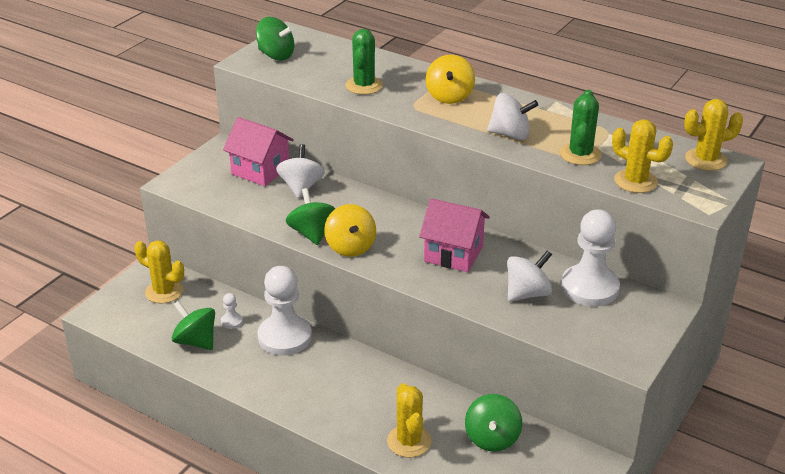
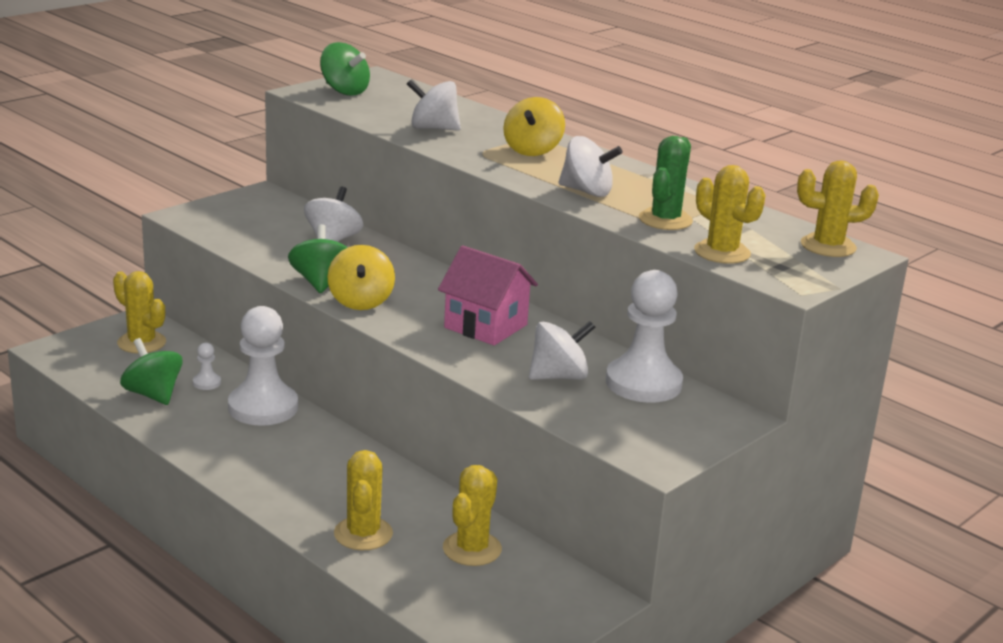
camera: 10 degrees right, 10 degrees down
(260, 170) = (293, 219): pink house -> none
(364, 86) = (433, 128): green cactus -> white spinning top
(492, 438) = (472, 549): green spinning top -> yellow cactus

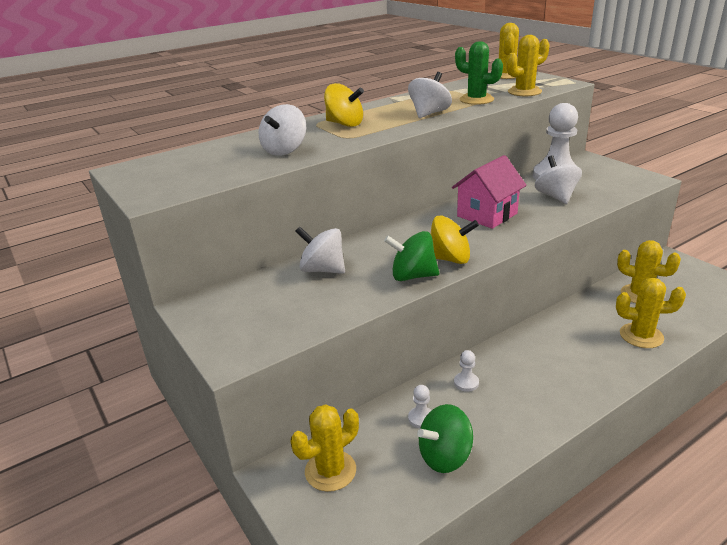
camera: 75 degrees left, 5 degrees up
(263, 407) = (466, 383): white pawn -> white pawn, size x0.41
(344, 91) = (161, 181): green spinning top -> none

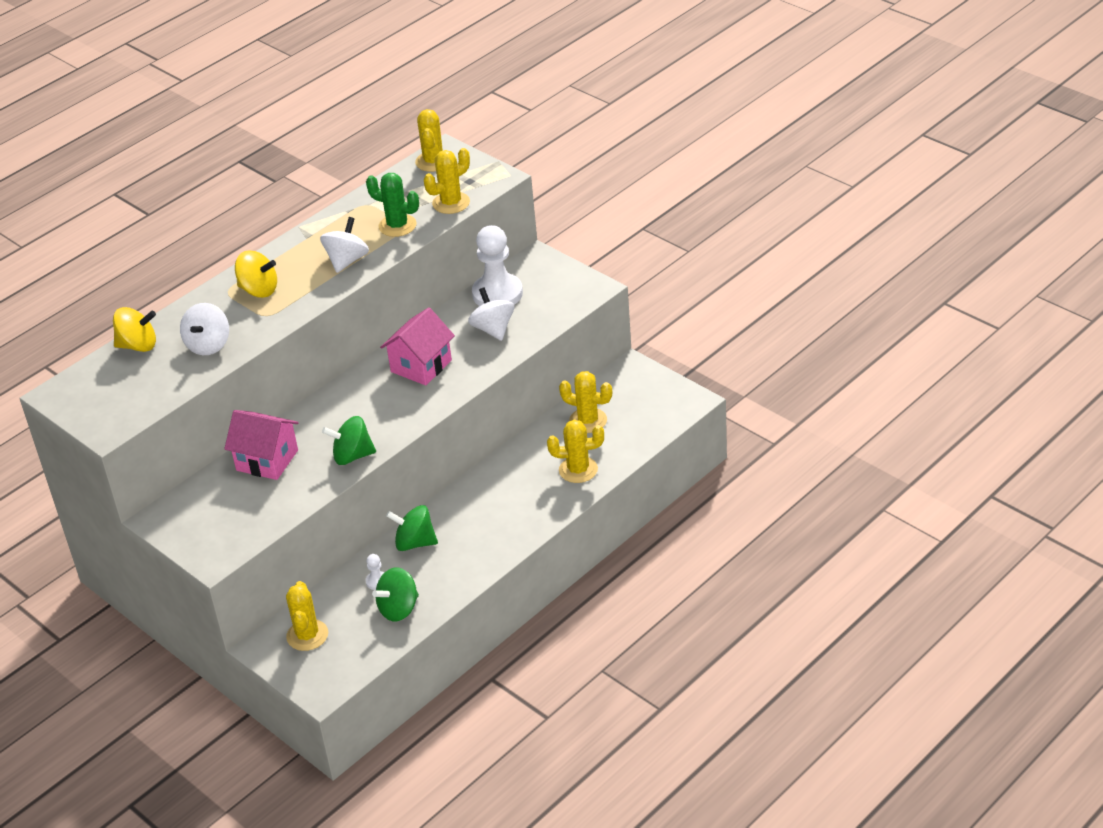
camera: 10 degrees left, 10 degrees up
(322, 270) = (267, 460): white spinning top -> pink house
(330, 471) = (307, 635): yellow cactus -> yellow cactus turned 45 degrees counterclockwise
(450, 259) = (385, 431): yellow spinning top -> yellow spinning top (138, 346)
(466, 383) = (415, 543): white pawn -> green spinning top

